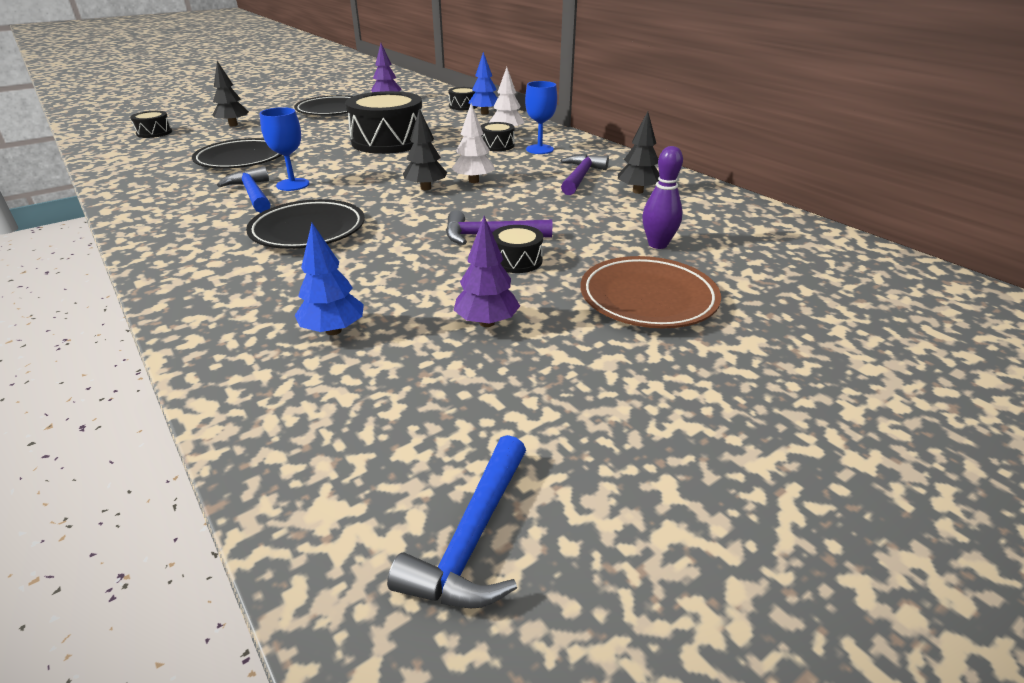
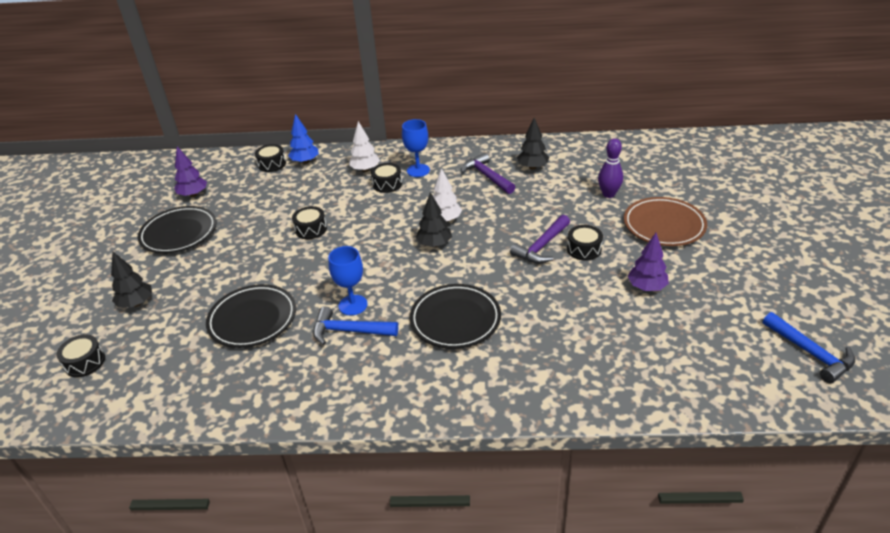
camera: 50 degrees left, 5 degrees up
(333, 330) = (611, 346): blue tree -> none
(388, 141) = (311, 229): black drum -> black drum, size x0.46

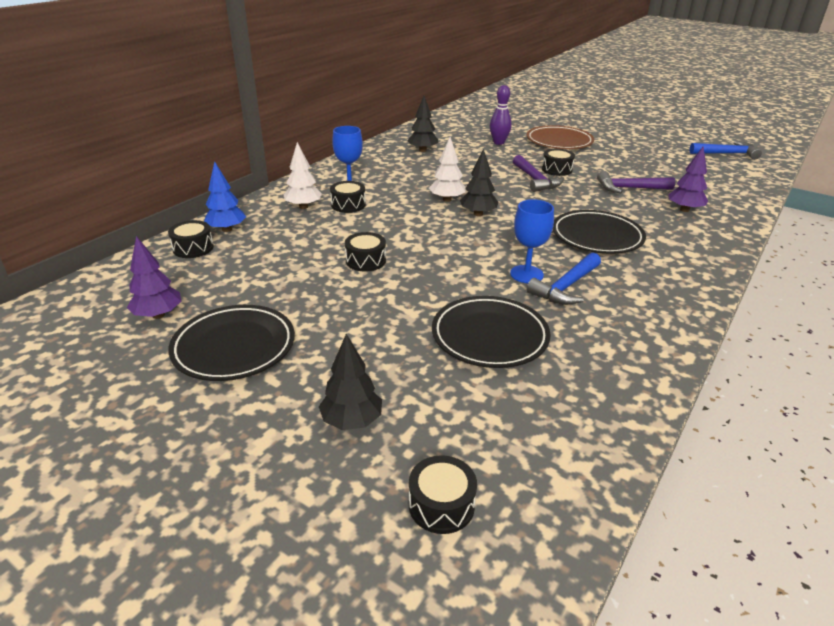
camera: 60 degrees left, 5 degrees down
(487, 176) = (408, 167): purple hammer -> purple hammer (629, 188)
(646, 287) = (623, 167): purple tree -> purple tree (684, 210)

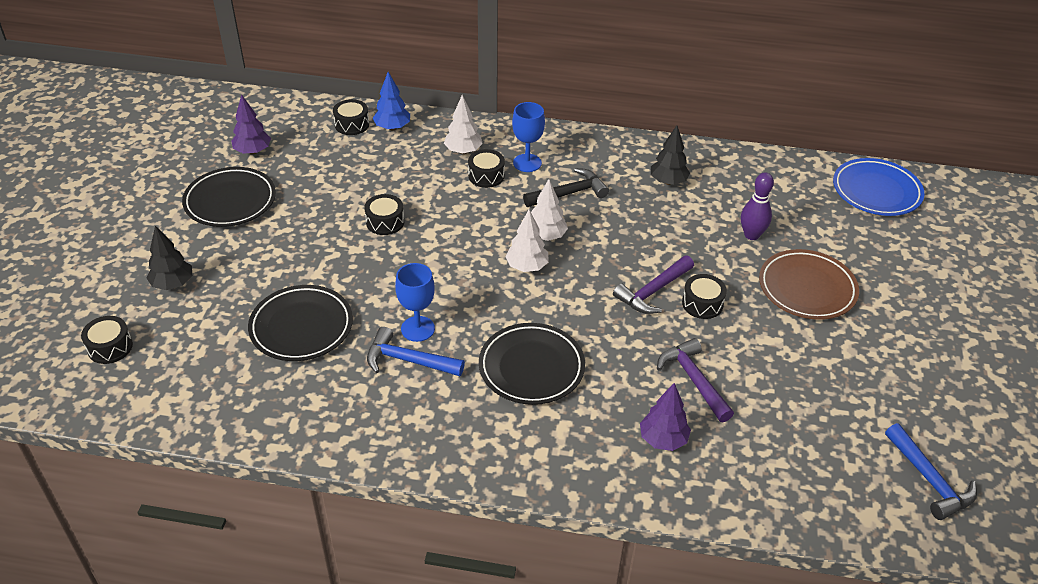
camera: 65 degrees right, 10 degrees up
(404, 181) = (569, 193): none -> black hammer
(478, 214) = (527, 267): black tree -> white tree
(484, 108) = (876, 191): none -> blue plate

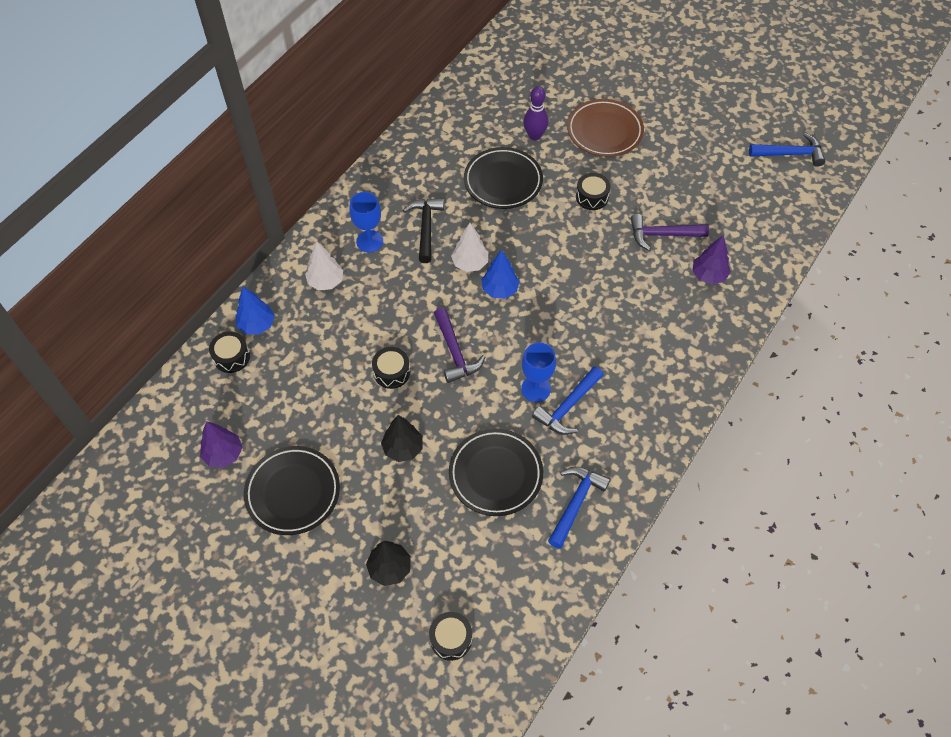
camera: 65 degrees left, 15 degrees up
(291, 399) = (576, 503): none -> blue hammer
(486, 176) = (370, 277): black drum -> none
(527, 267) = (500, 290): white tree -> blue tree
(531, 368) = (610, 327): black plate -> black plate (503, 181)
(653, 291) = (565, 220): purple hammer -> purple hammer (455, 352)
(668, 181) = (447, 158): black tree -> black tree (403, 448)
(876, 191) = (525, 44): blue plate -> none

